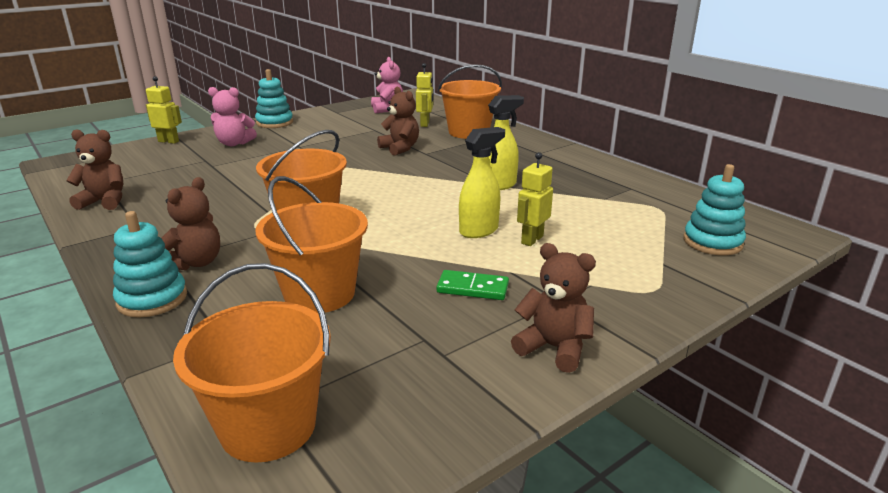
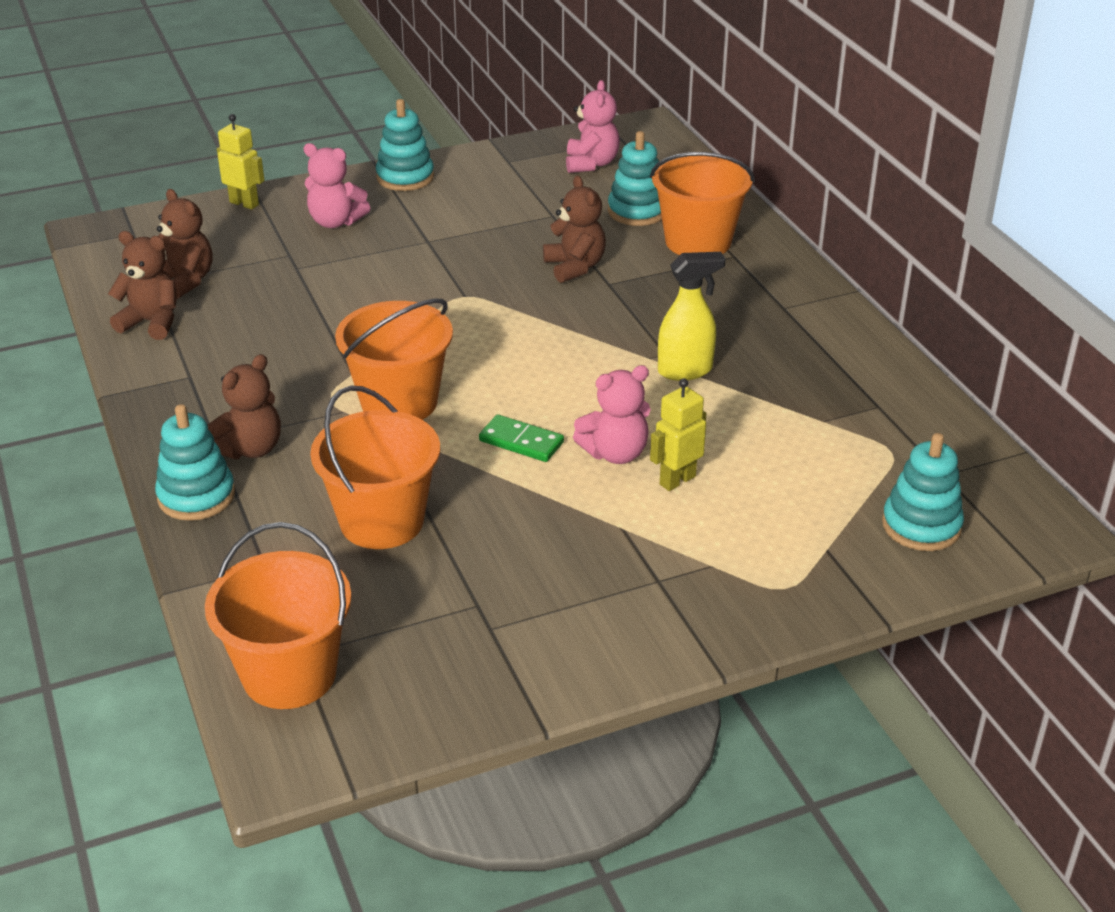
camera: 15 degrees right, 10 degrees up
(425, 124) = (637, 211): yellow robot -> turquoise stacking toy
(472, 288) = (563, 545): green domino -> green domino (521, 442)
(479, 231) = (615, 453): yellow spray bottle -> pink teddy bear
(554, 348) = (615, 643): brown teddy bear -> brown teddy bear (185, 281)

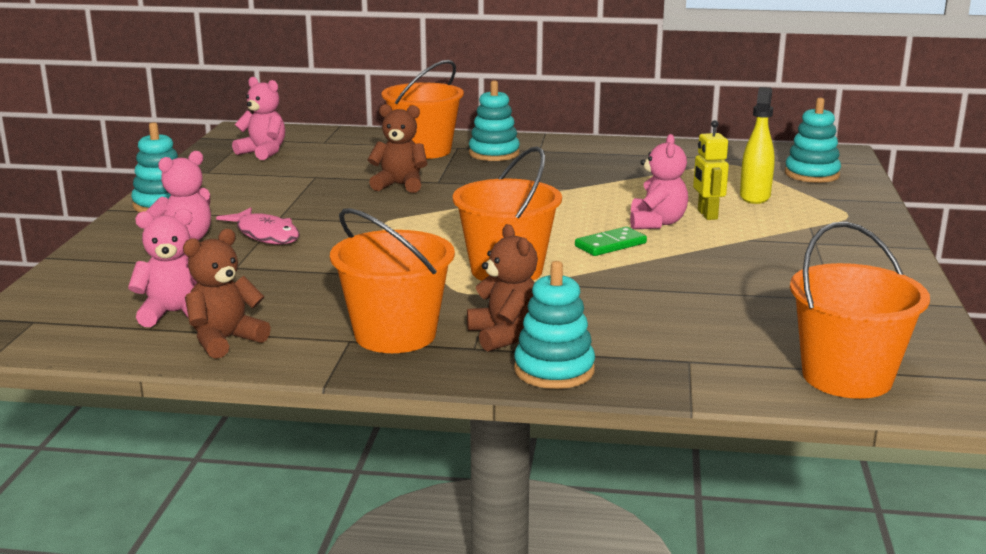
camera: 60 degrees left, 15 degrees down
(185, 281) = (174, 313): brown teddy bear -> pink teddy bear
(244, 203) = (79, 266): yellow robot -> none
(379, 252) = (265, 235): none -> pink fish
(382, 521) = (667, 307): orange bucket -> orange bucket (395, 335)
(637, 211) = (355, 155): turquoise stacking toy -> turquoise stacking toy (494, 154)
(685, 370) = (580, 186): yellow spray bottle -> yellow spray bottle (755, 197)

